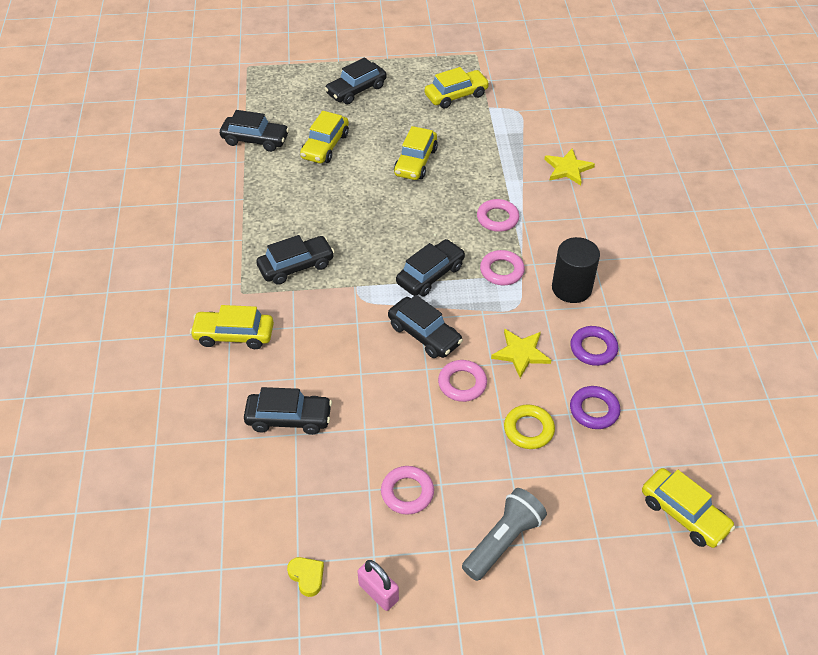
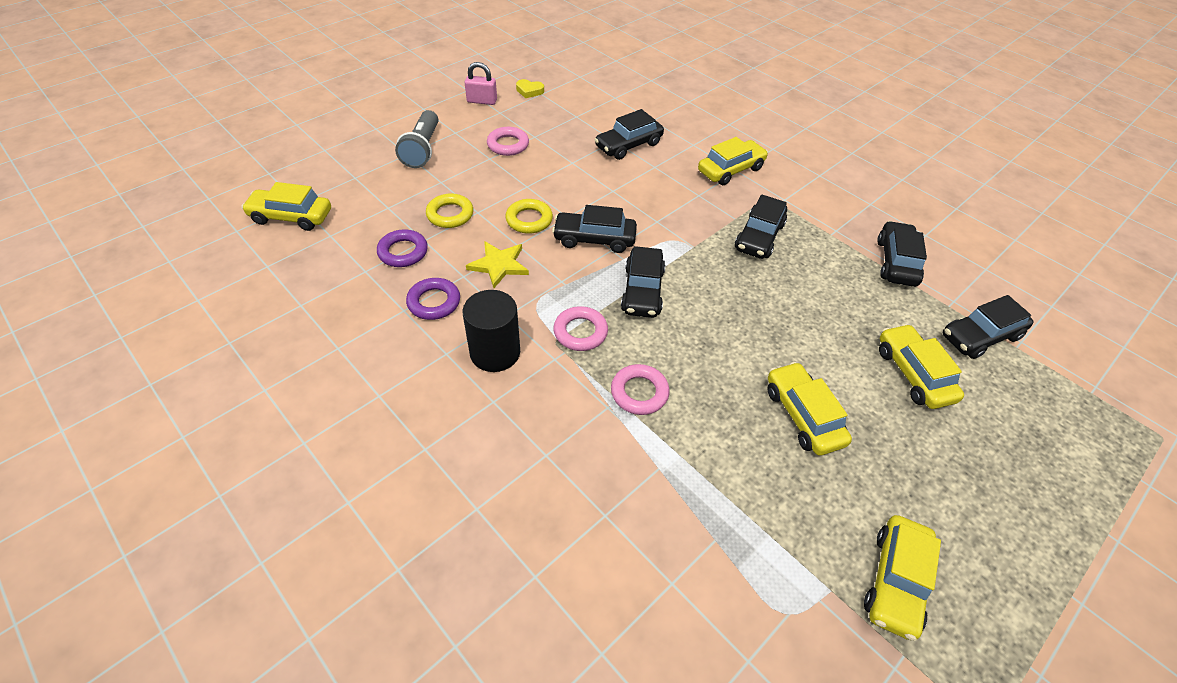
camera: 140 degrees right, 0 degrees up
(356, 90) = (1010, 490): black car -> black car (896, 262)
(462, 383) = (529, 220): pink ring -> yellow ring
(568, 168) = (621, 533): yellow star -> none

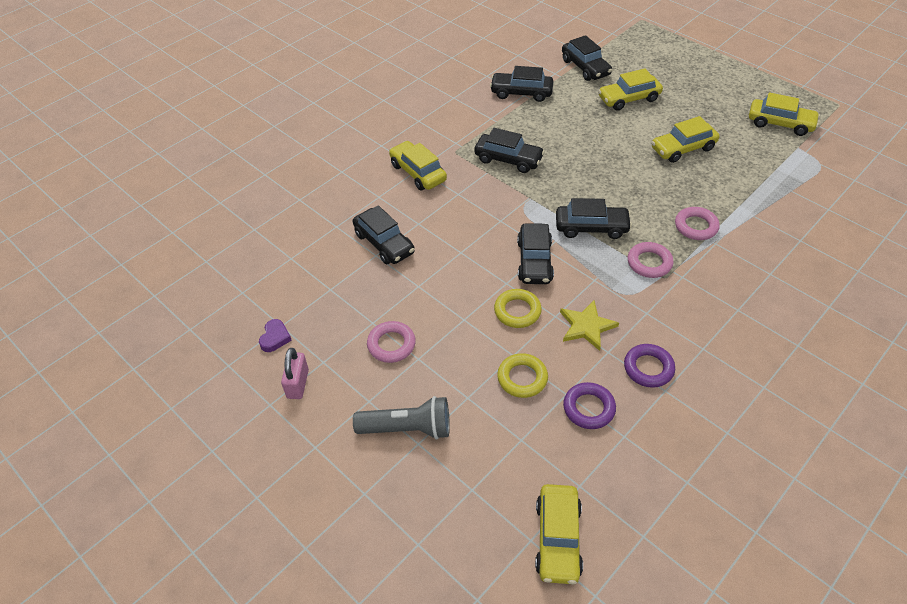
camera: 90 degrees left, 0 degrees up
(495, 352) = (690, 315): black cylinder -> none
(529, 91) = (275, 338): yellow heart -> purple heart

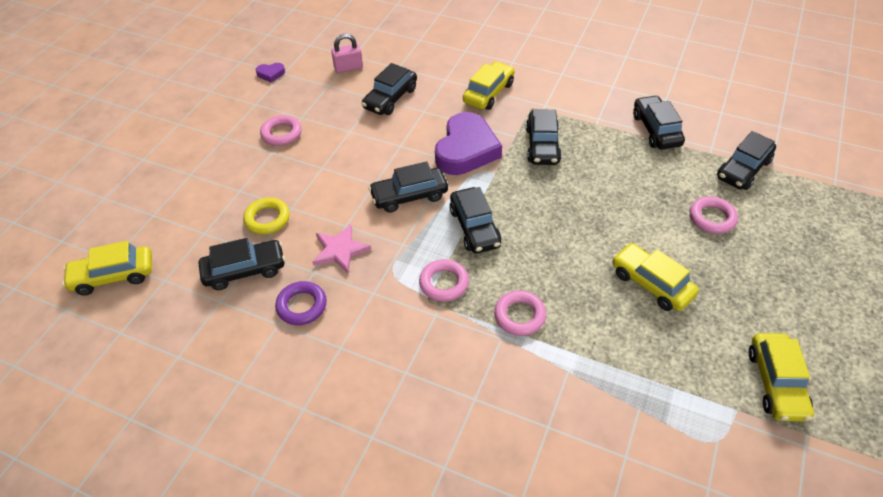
camera: 70 degrees right, 0 degrees up
(298, 384) = (231, 98): pink padlock -> pink padlock (348, 68)
(408, 428) = (202, 165): grey flashlight -> none
(490, 208) = (466, 150): none -> purple heart
(517, 311) = (342, 198): yellow ring -> none
(586, 326) = (340, 250): yellow star -> pink star
(588, 408) = (245, 270): purple ring -> black car
(628, 99) = (712, 218): yellow car -> pink ring

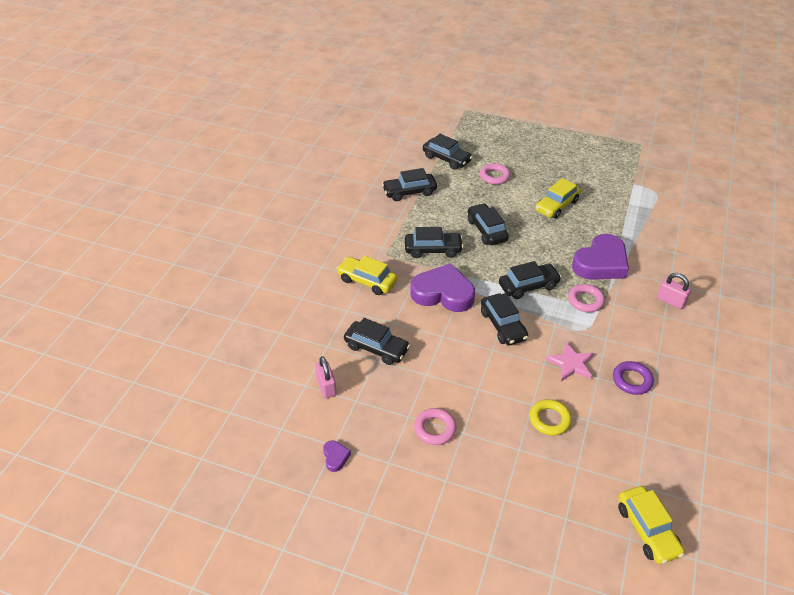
camera: 95 degrees left, 5 degrees down
(245, 270) = (610, 425): black car -> black car (486, 230)
(435, 388) = (670, 301): none -> pink padlock
(519, 316) = (601, 263): pink ring -> purple heart
(776, 383) = (611, 168): yellow car -> none

